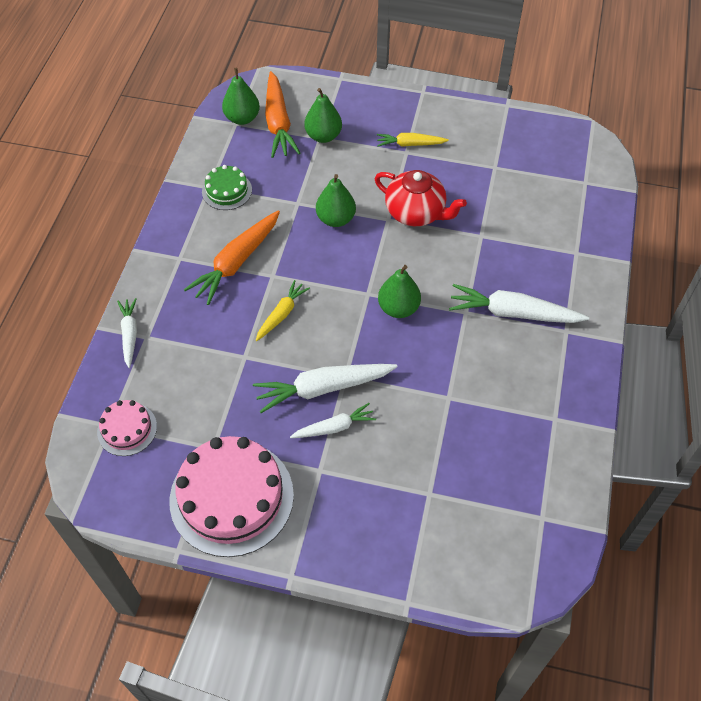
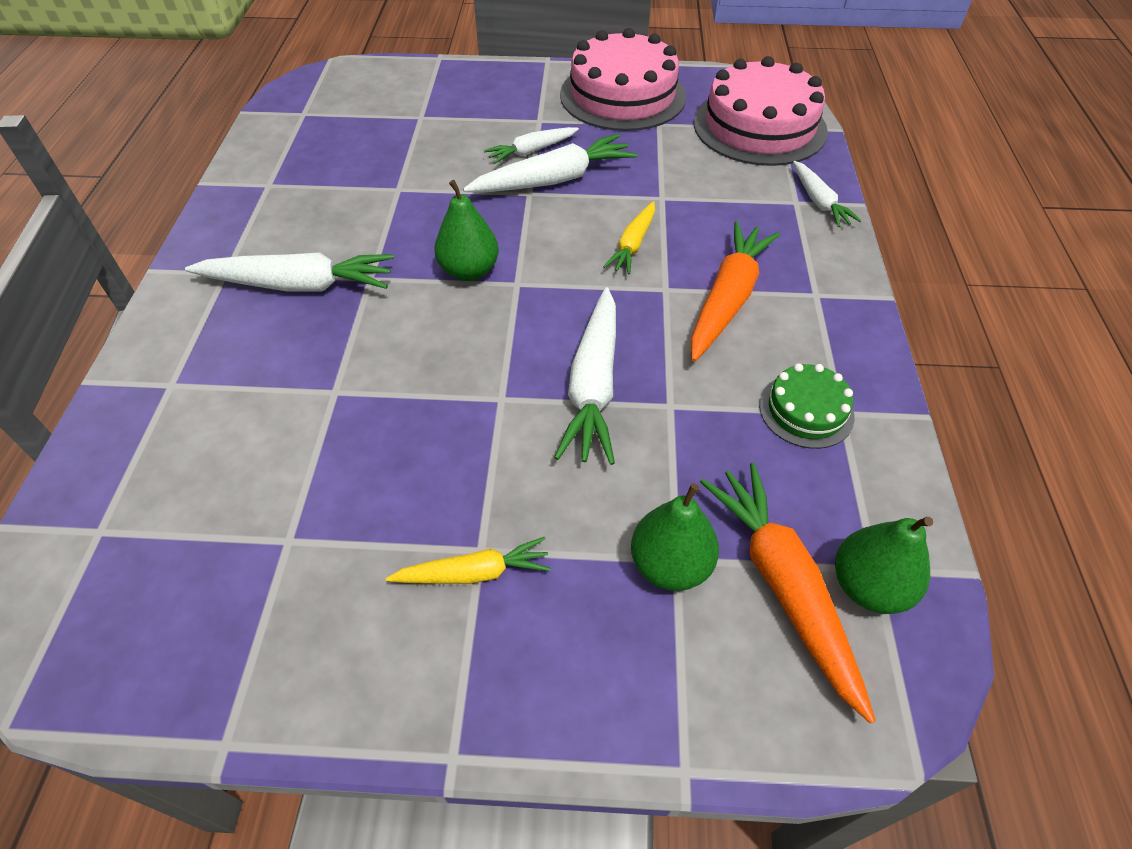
camera: 170 degrees right, 5 degrees down
(127, 429) = (759, 127): pink cake -> pink cake, size x2.00
(335, 219) = (593, 386): green pear -> white carrot
(416, 213) = (452, 417): red teapot -> none

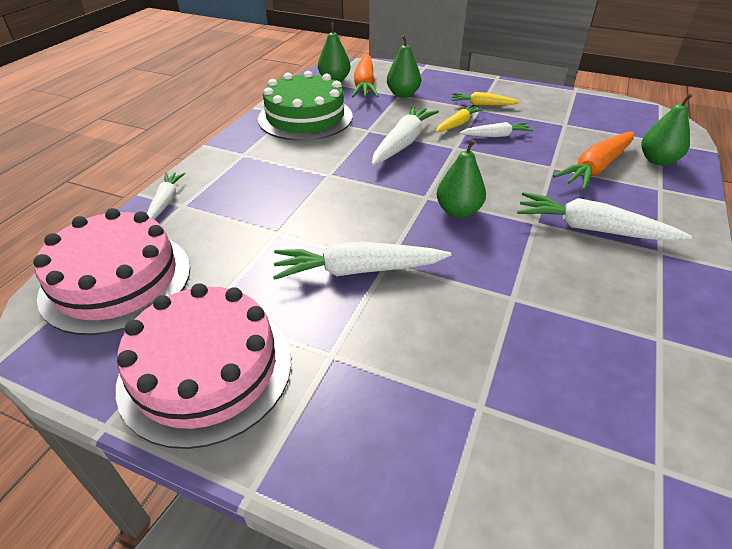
camera: 160 degrees left, 10 degrees down
(138, 460) = (657, 160): none -> green pear
(531, 151) = (362, 310): white carrot -> white carrot (496, 136)
(633, 245) = (329, 203): yellow carrot -> yellow carrot (458, 124)
(727, 299) = (296, 162): orange carrot -> orange carrot (596, 168)
(806, 410) = (305, 117): green cake -> green cake, size x2.00

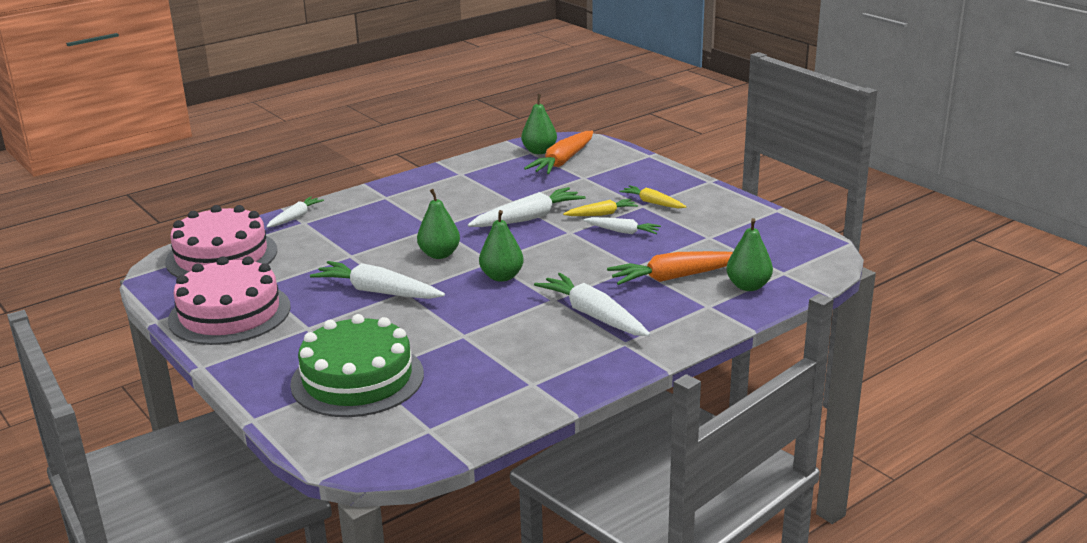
camera: 30 degrees right, 15 degrees down
(305, 117) = (470, 179): green cake -> green cake (357, 379)
(403, 94) = (587, 177): green pear -> green pear (439, 254)

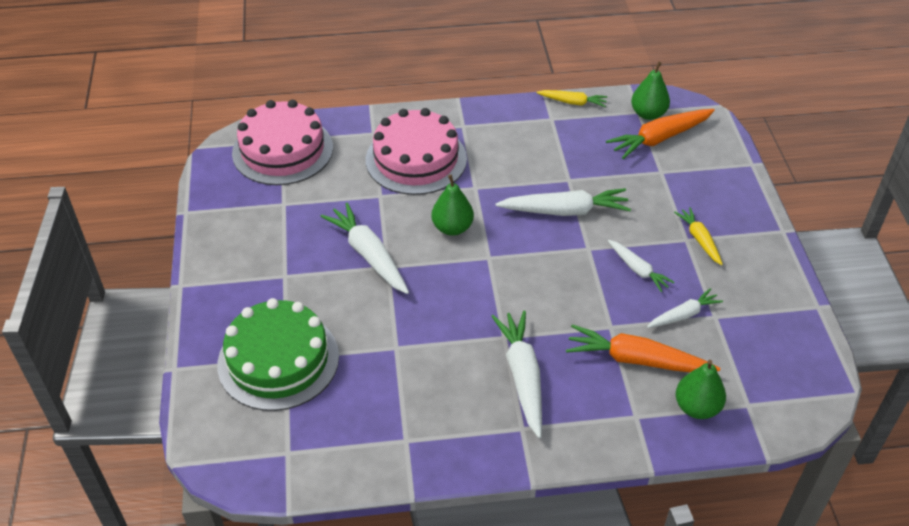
camera: 30 degrees right, 20 degrees up
(230, 313) = (241, 228): pink cake -> pink cake (416, 159)
(295, 217) = (371, 123): white carrot -> white carrot (683, 315)
(502, 277) = (482, 284): green pear -> none
(601, 214) = (637, 235): yellow carrot -> yellow carrot (573, 102)

